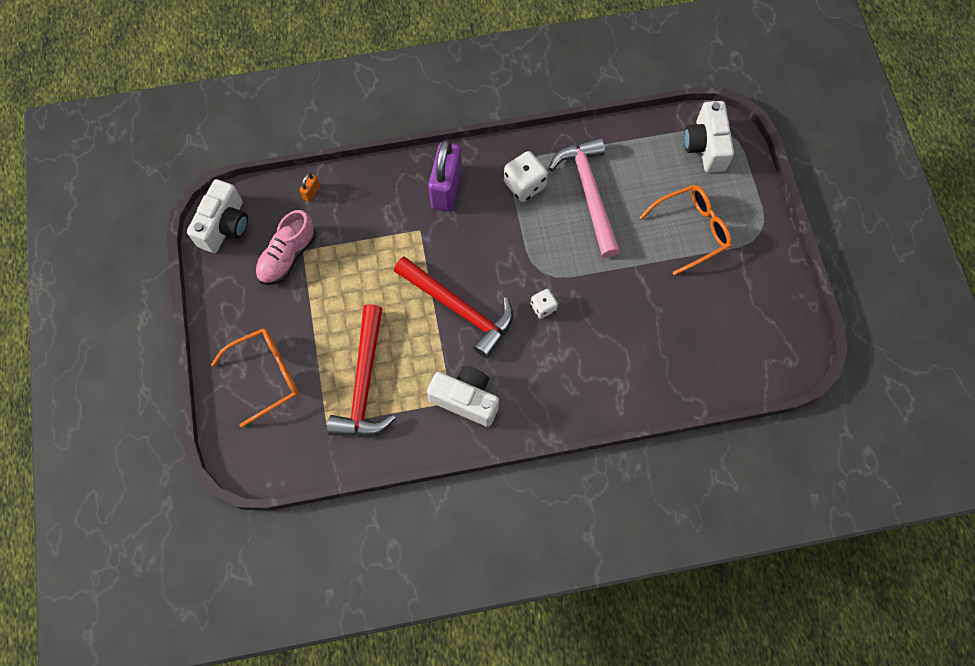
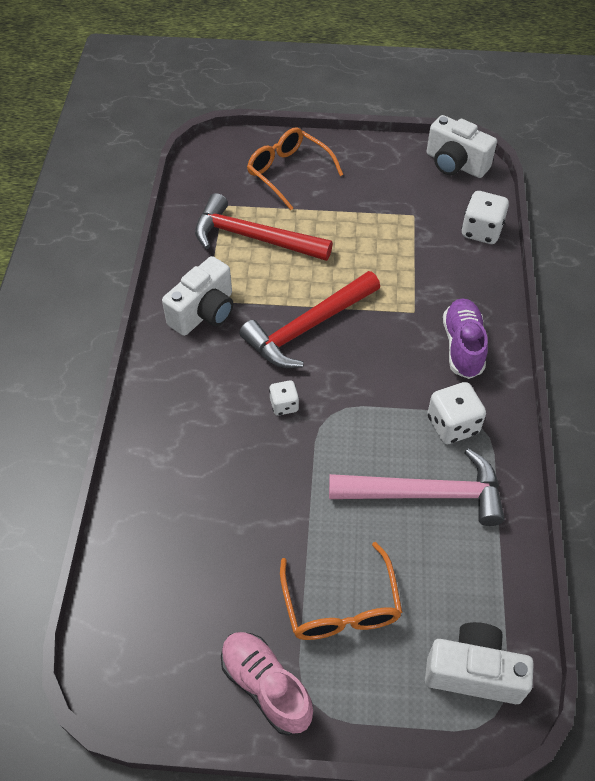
camera: 105 degrees right, 15 degrees down
(266, 375) = (288, 172): orange glasses -> orange glasses turned 150 degrees clockwise
(287, 256) = (410, 203): pink shoe -> pink shoe (266, 686)
(311, 192) = (481, 231): orange padlock -> white dice
(446, 189) = (462, 346): purple padlock -> purple shoe

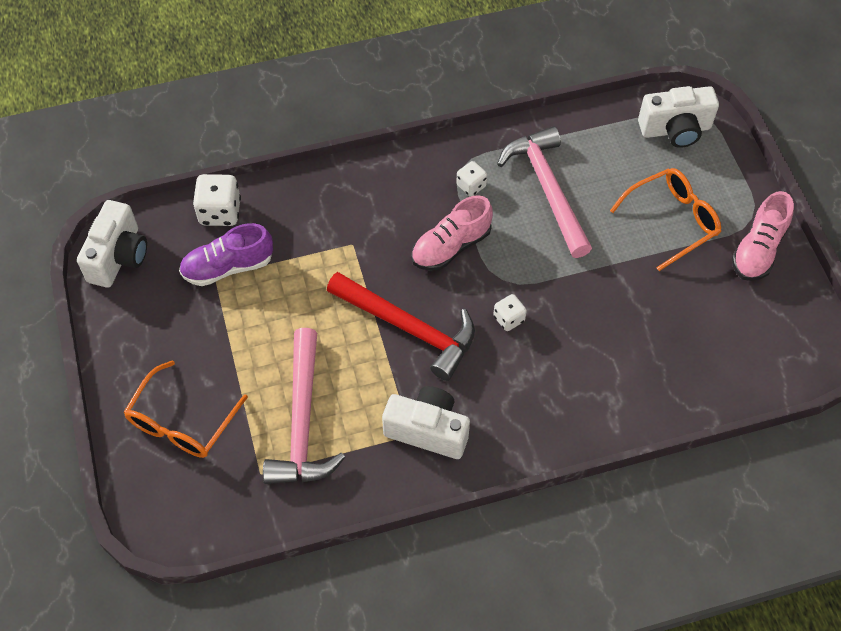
camera: 110 degrees left, 5 degrees up
(253, 237) = (302, 422): red hammer -> pink hammer
(384, 385) = (451, 246): none -> pink shoe
(452, 425) = (471, 186): white dice -> white dice, size x0.60
(462, 346) = (379, 196): purple shoe -> purple shoe (228, 267)
(473, 672) = (675, 130): white camera -> white camera turned 90 degrees counterclockwise

